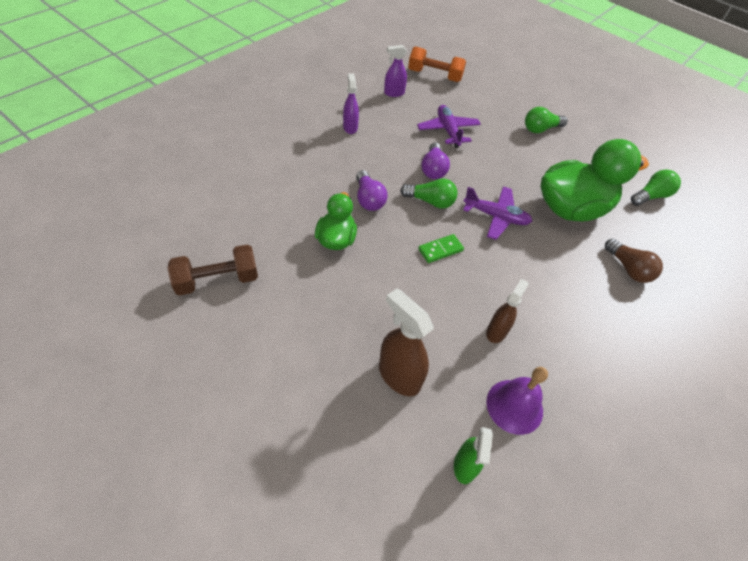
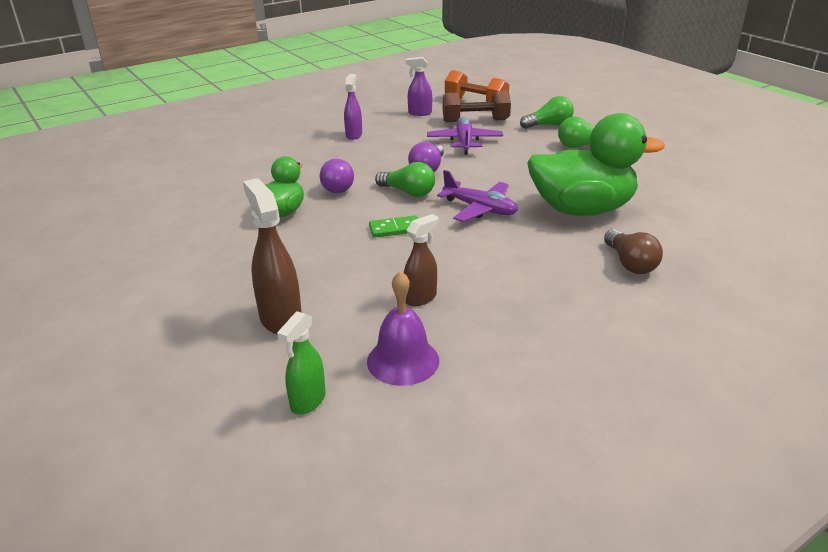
camera: 20 degrees right, 20 degrees down
(217, 280) = (139, 231): brown dumbbell -> brown dumbbell (475, 121)
(651, 196) = (700, 206): green light bulb -> green light bulb (549, 125)

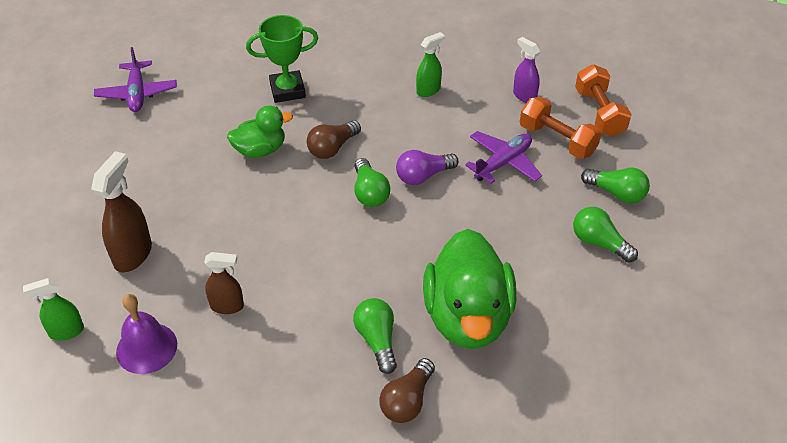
camera: 45 degrees right, 15 degrees up
(245, 177) = (287, 90): none -> green trophy
(338, 186) = (332, 148): purple light bulb -> brown light bulb
(354, 135) = (428, 90): purple spray bottle -> green spray bottle
(395, 229) = (305, 226): green domino -> none
(475, 121) = (557, 140): brown dumbbell -> orange dumbbell
(480, 209) = (392, 253): purple plane -> purple plane (137, 93)
(555, 250) = (377, 340): none -> green light bulb
(582, 209) = (467, 317): green duck -> green duck turned 45 degrees clockwise

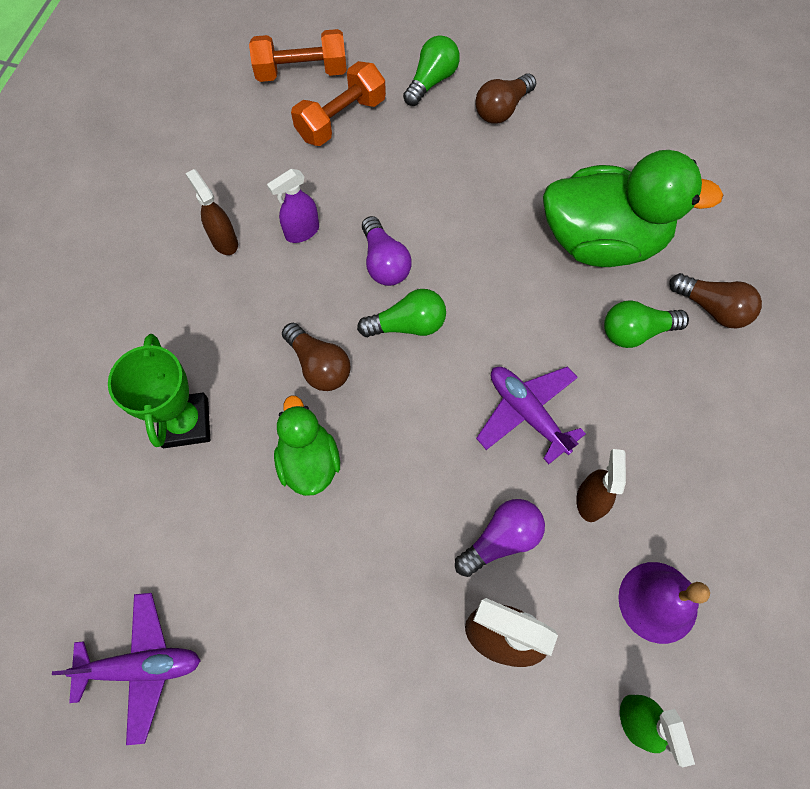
camera: 85 degrees left, 20 degrees up
(200, 253) = (501, 539): none -> purple light bulb
(428, 90) = (224, 241): green spray bottle -> brown spray bottle
(503, 163) = (372, 177): purple plane -> purple plane (527, 413)
(524, 96) = (256, 139): purple spray bottle -> purple spray bottle (302, 232)
(599, 243) = (502, 109): green light bulb -> brown light bulb

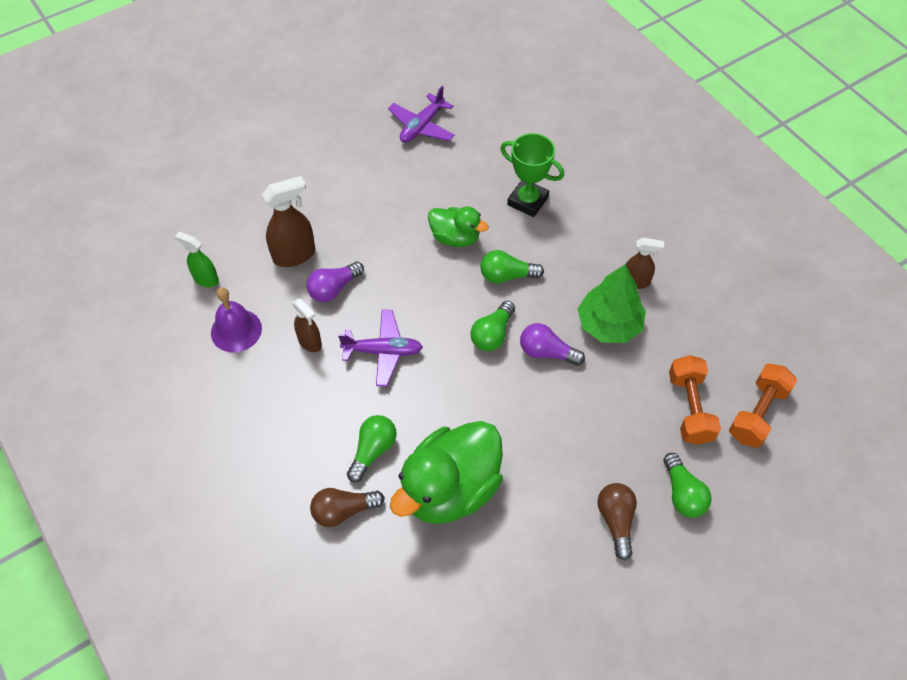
camera: 130 degrees right, 10 degrees down
(302, 232) = (609, 325): purple spray bottle -> green tree
(319, 365) = (507, 276): brown light bulb -> green light bulb
(501, 539) = (334, 289): purple light bulb -> purple light bulb turned 45 degrees clockwise

